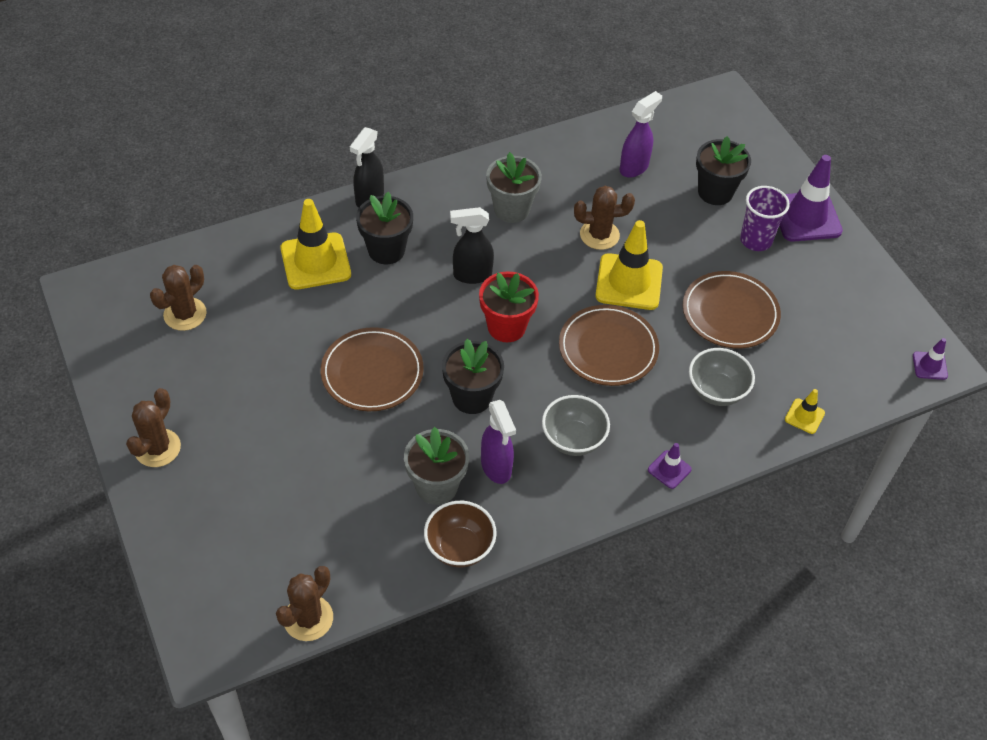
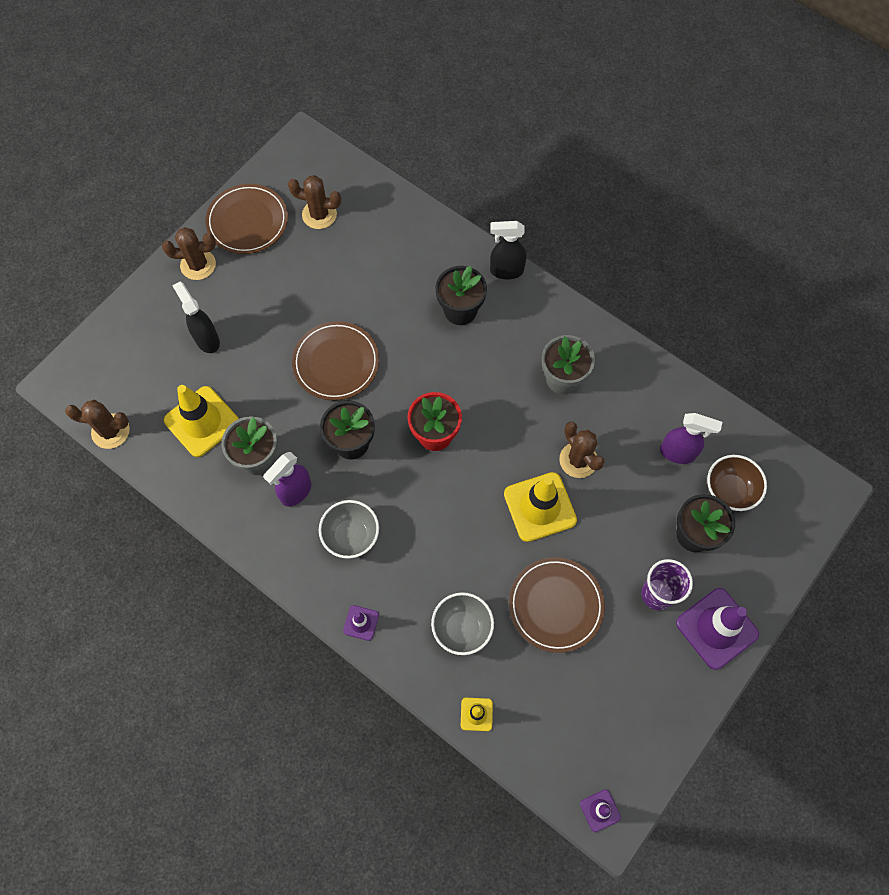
camera: 65 degrees right, 15 degrees up
(315, 261) = (419, 269): yellow traffic cone -> yellow traffic cone (202, 421)
(459, 547) = (213, 500): brown bowl -> brown bowl (729, 491)
(471, 275) = (473, 383): black spray bottle -> black spray bottle (207, 339)
(608, 348) = (457, 522): brown plate -> brown plate (247, 221)

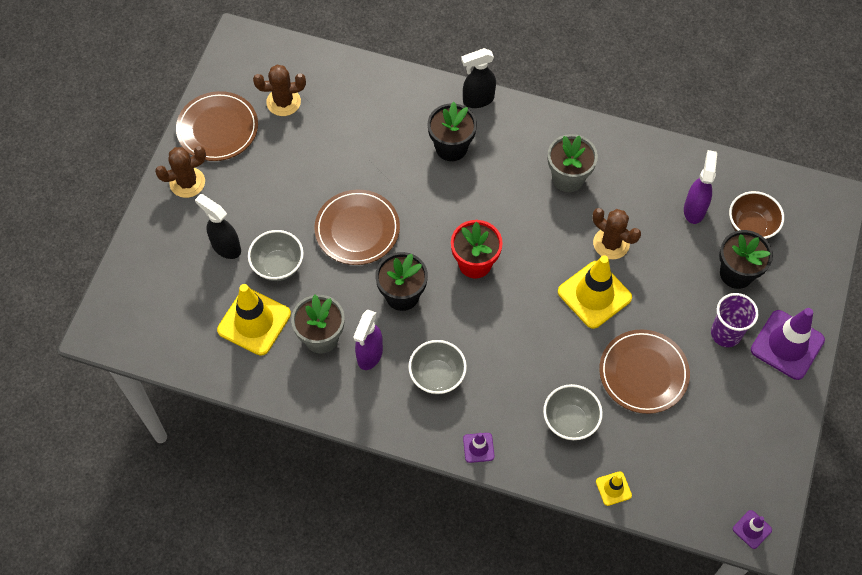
camera: 20 degrees left, 5 degrees down
(110, 431) = (170, 359): brown cactus -> none
(247, 374) = (278, 265): none -> grey bowl
(678, 453) = (694, 209): purple spray bottle -> purple spray bottle turned 75 degrees counterclockwise

